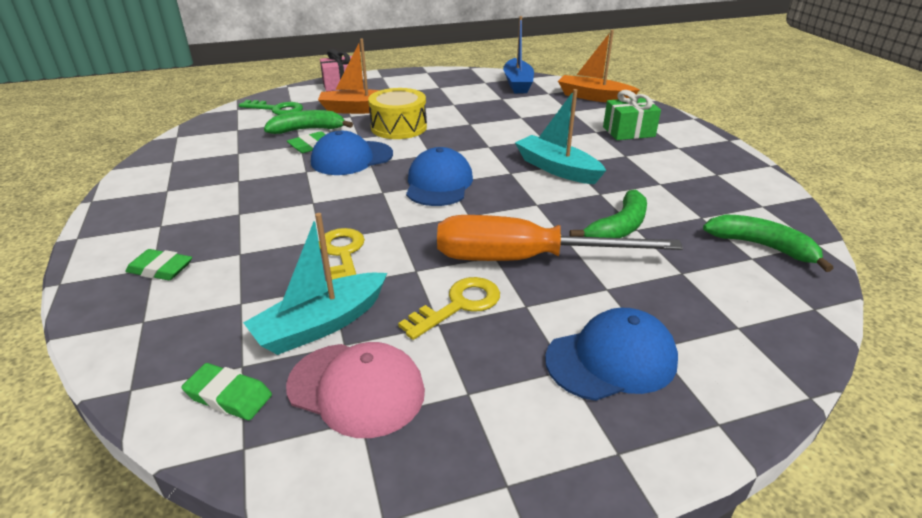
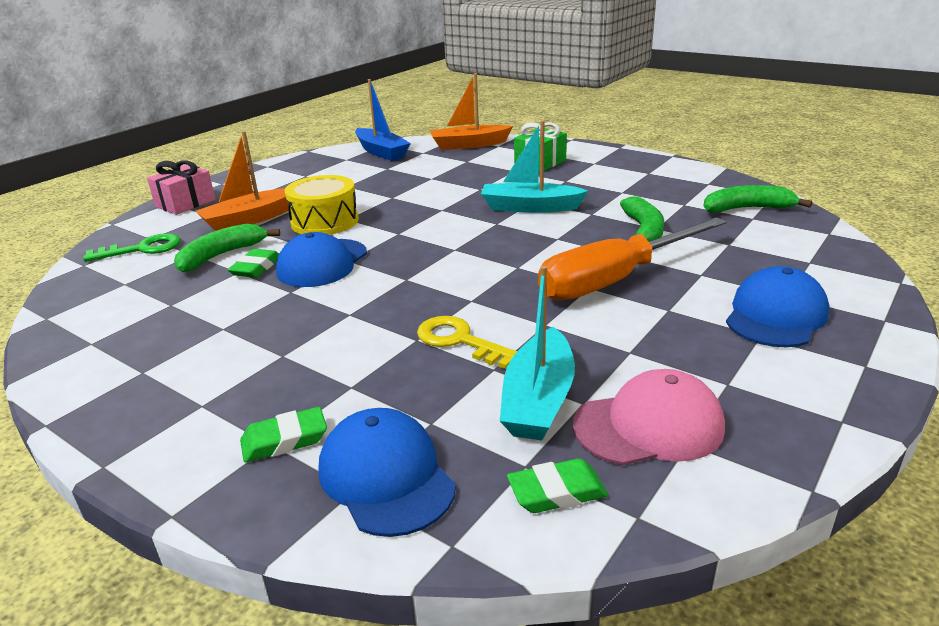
camera: 35 degrees left, 5 degrees down
(439, 184) = (448, 253): blue cap -> blue cap (386, 476)
(459, 305) = (622, 332): yellow key -> none

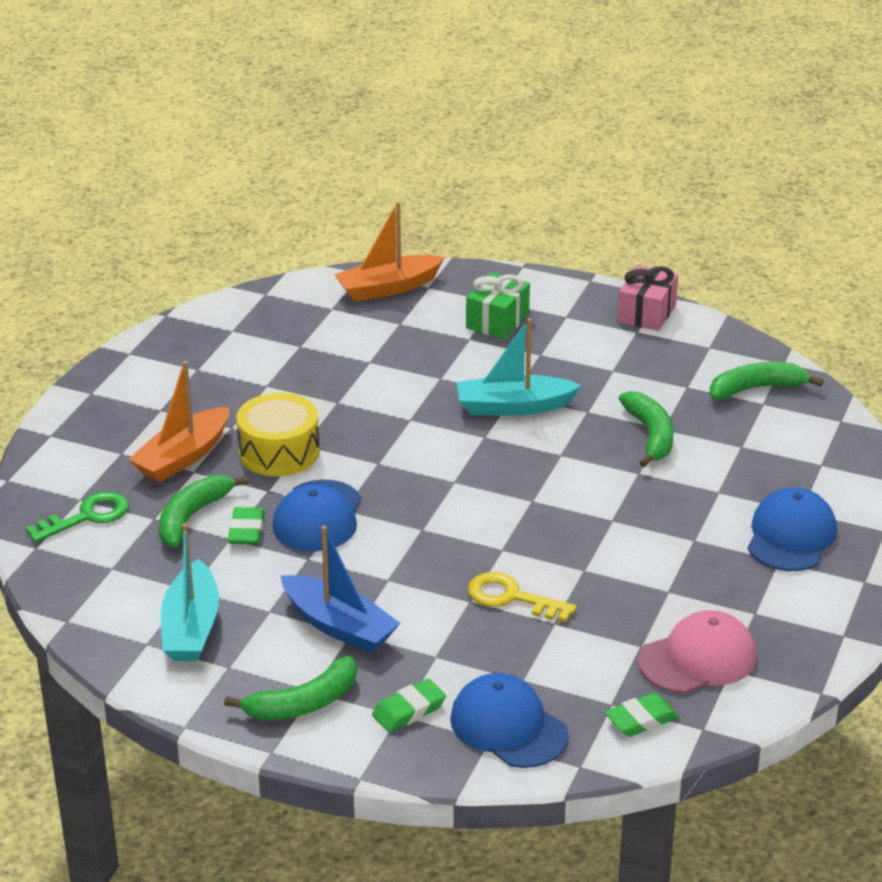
camera: 15 degrees left, 5 degrees up
(180, 417) = (303, 703): none -> green banana
(185, 203) = (74, 436): pink gift -> pink gift (647, 313)
(381, 152) = (274, 312): blue boat -> blue boat (339, 626)
(538, 400) = (603, 648): turquoise boat -> turquoise boat (191, 627)
(615, 280) = (636, 508): orange screwdriver -> none

